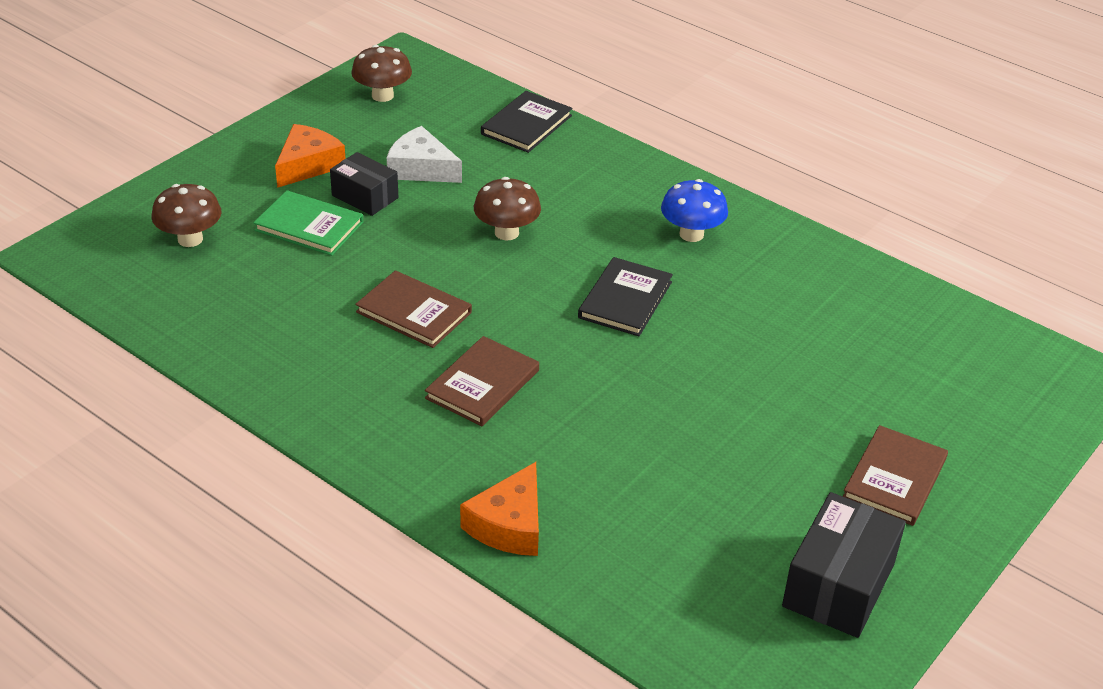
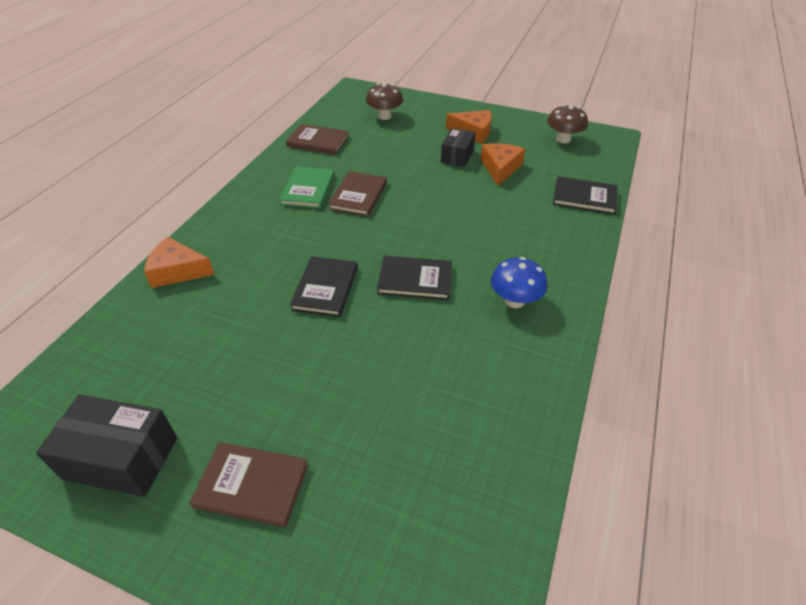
camera: 75 degrees right, 5 degrees up
(309, 226) = (417, 145): green book -> green book (308, 189)
(421, 168) = (500, 168): white cheese -> orange cheese
(483, 384) = (302, 235): brown book -> brown book (318, 141)
(506, 233) = (457, 213): brown mushroom -> none
(610, 379) = (325, 288): none -> black book

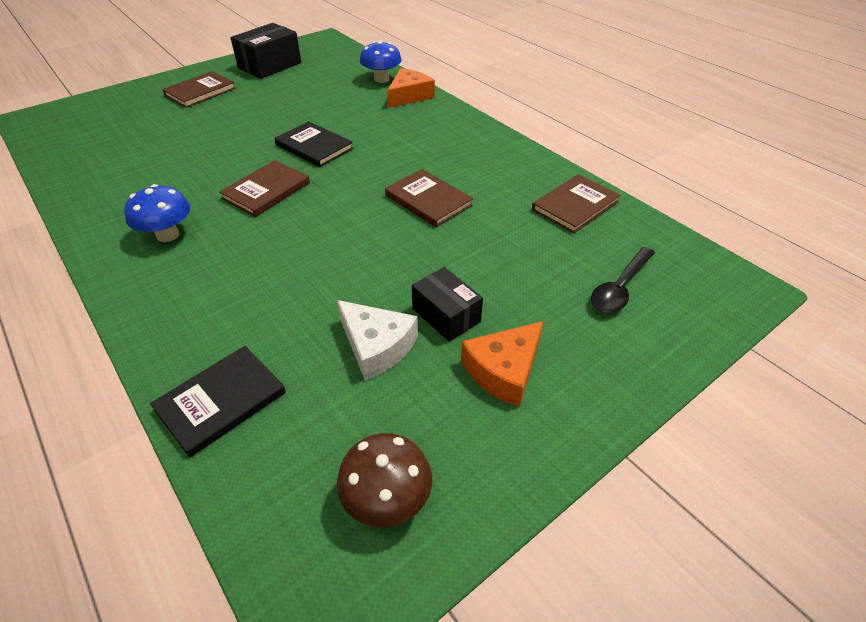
camera: 120 degrees right, 0 degrees up
(137, 310) = (381, 79): none -> blue mushroom
(308, 189) = (469, 173): green book -> none
(385, 116) = (620, 287): brown mushroom -> black spoon
(415, 280) = (266, 191): black book -> brown book
(500, 168) = (376, 346): orange cheese -> white cheese

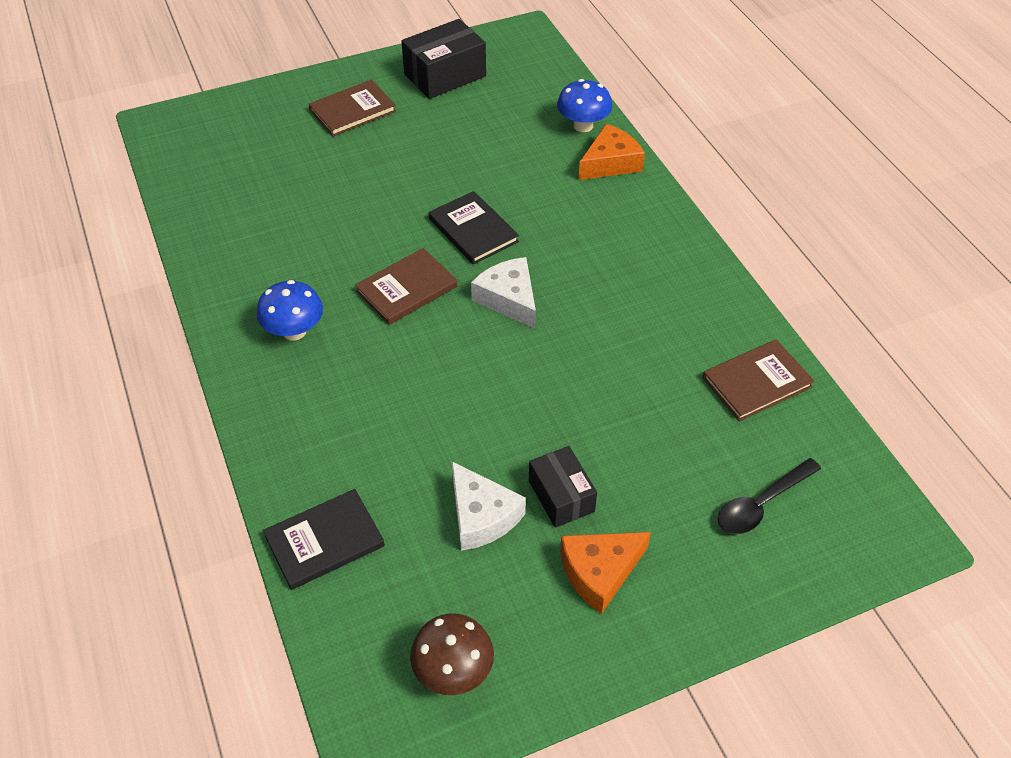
camera: 15 degrees right, 5 degrees up
(355, 184) = (509, 299): none -> white cheese
(428, 200) = (586, 339): brown book -> none

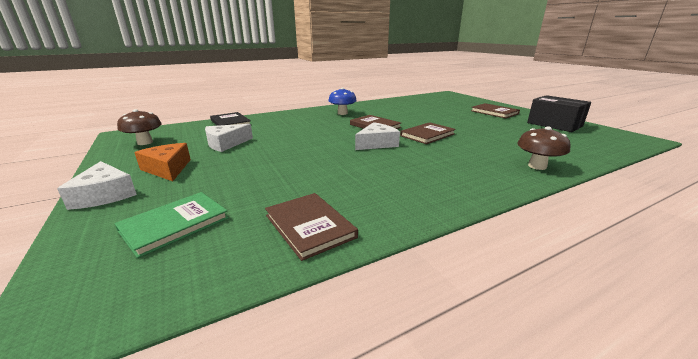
camera: 85 degrees right, 25 degrees down
(473, 230) = (427, 135): black book -> brown book
(561, 496) = (227, 159): black box -> none
(583, 125) = (567, 157): blue mushroom -> none
(610, 163) = (537, 166): orange cheese -> brown mushroom
(691, 619) = (104, 195): none -> white cheese
(761, 504) = (175, 224): black spoon -> green book

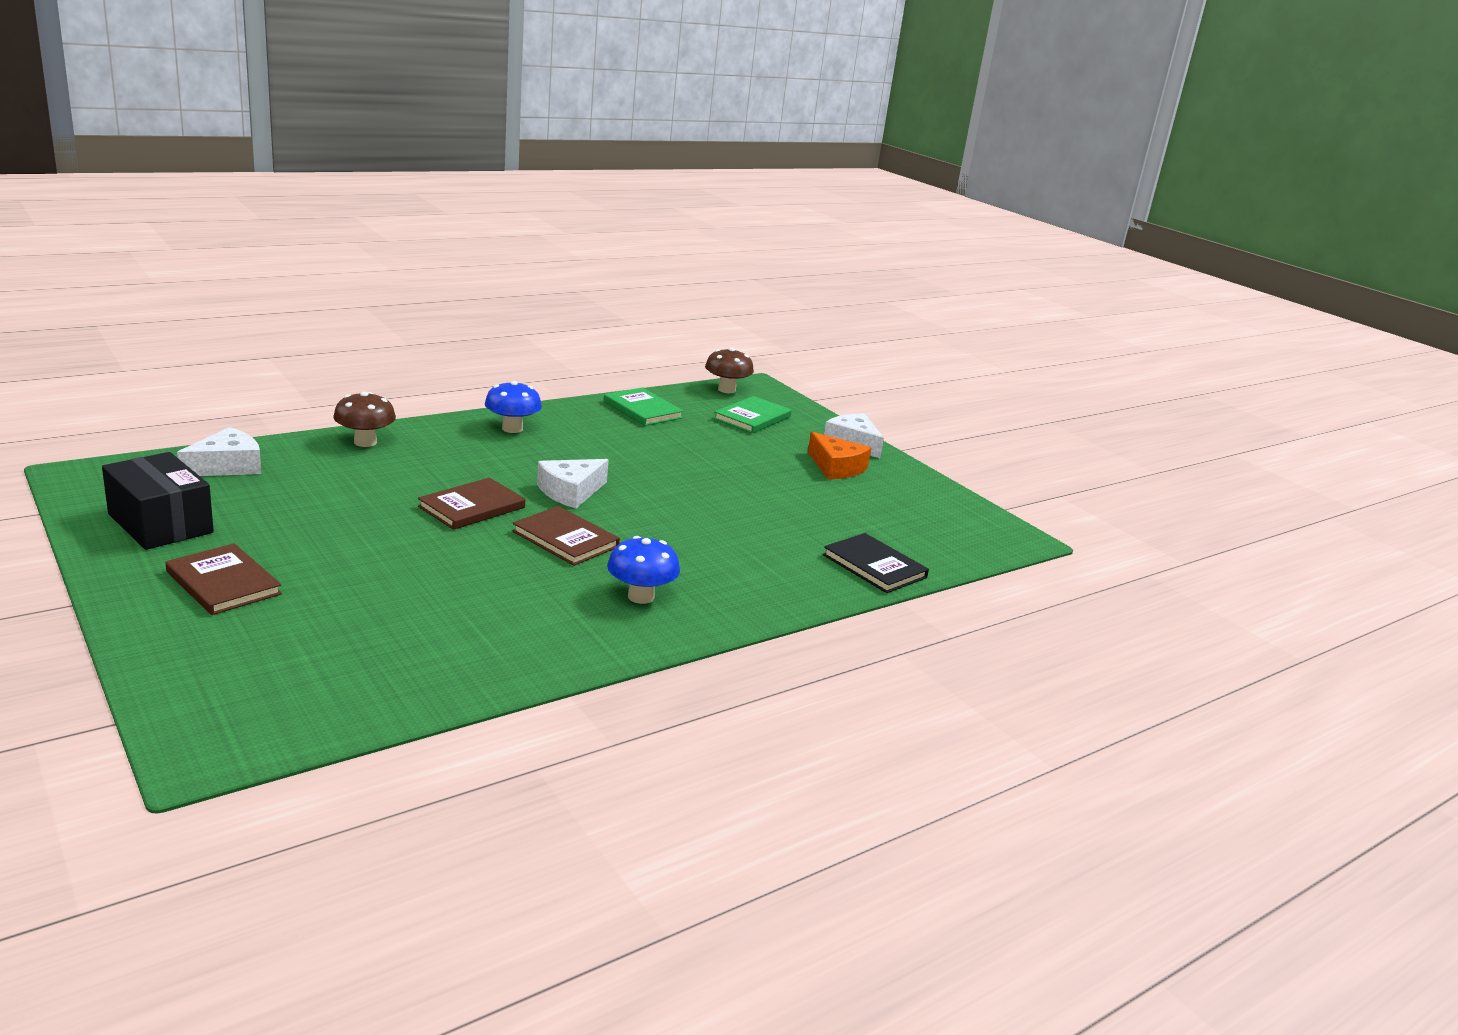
camera: 170 degrees right, 0 degrees up
(145, 142) = (944, 515): brown mushroom -> brown mushroom (726, 390)
(226, 144) = (814, 505): white cheese -> white cheese (227, 466)
(309, 226) = (642, 410): brown book -> green book
(441, 186) = (512, 429): none -> blue mushroom

